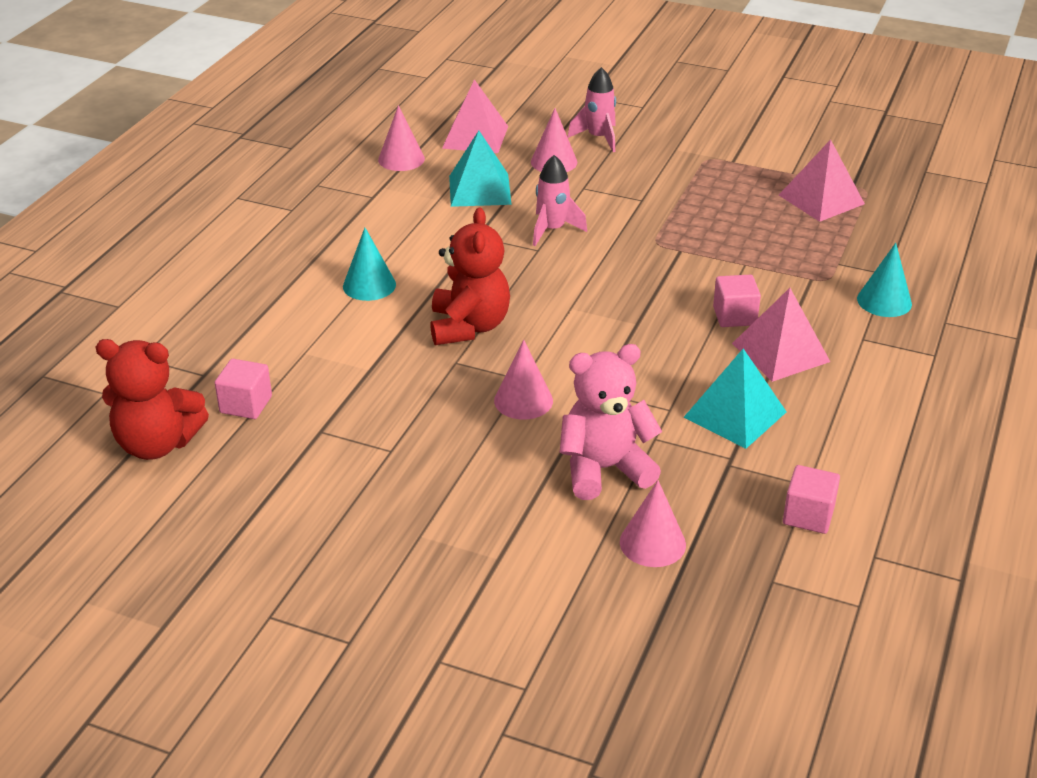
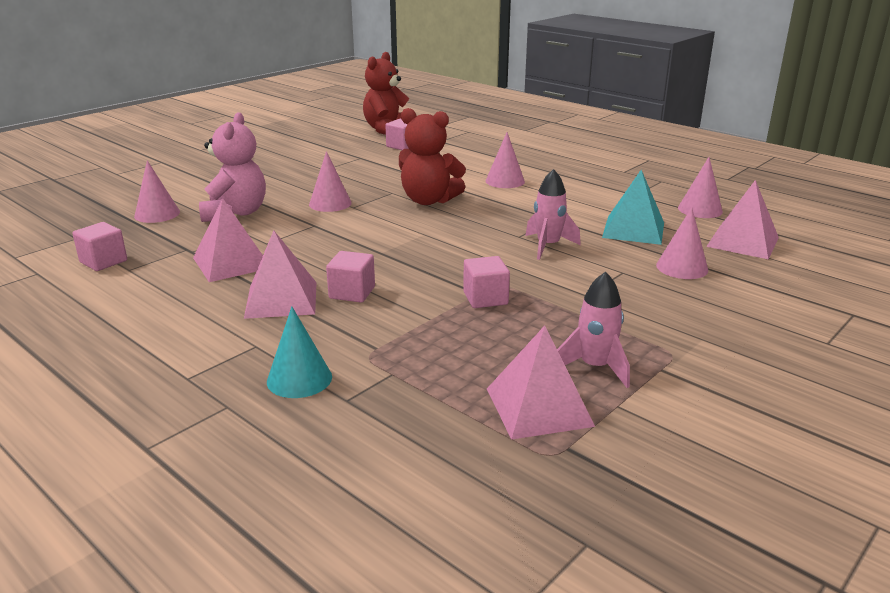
camera: 110 degrees right, 10 degrees down
(369, 285) = (505, 181): turquoise cone -> pink cone
(598, 138) = (736, 299): pink rocket -> pink rocket (595, 367)
(687, 245) = (485, 298): none -> pink cube
(735, 414) = (231, 263): turquoise pyramid -> pink pyramid

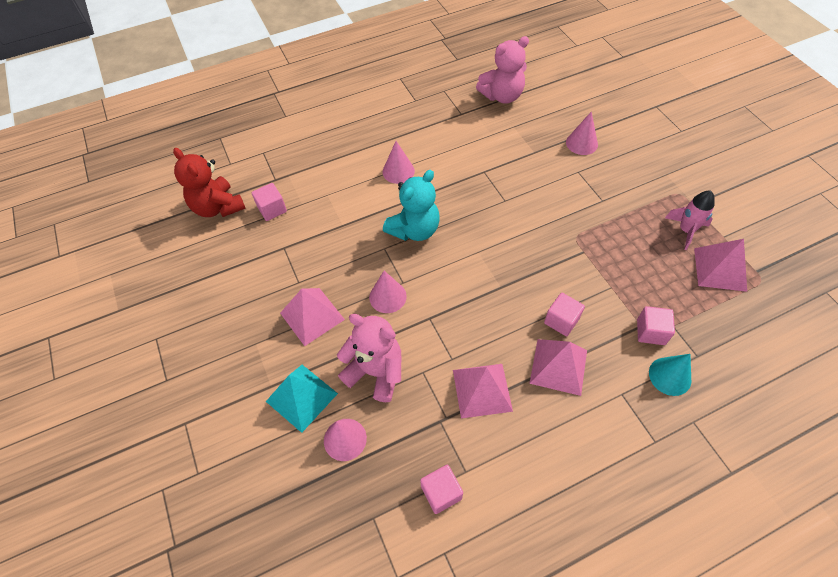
camera: 65 degrees left, 30 degrees up
(428, 200) = (414, 230): red teddy bear -> turquoise teddy bear
(485, 298) = (592, 250): pink cube -> pink cube (650, 332)
(548, 246) = (527, 191): pink rocket -> none
(633, 230) = (519, 140): turquoise pyramid -> turquoise pyramid (301, 397)
(700, 209) = (502, 96): pink cone -> pink teddy bear
(743, 242) = (557, 101): pink pyramid -> pink pyramid (312, 316)

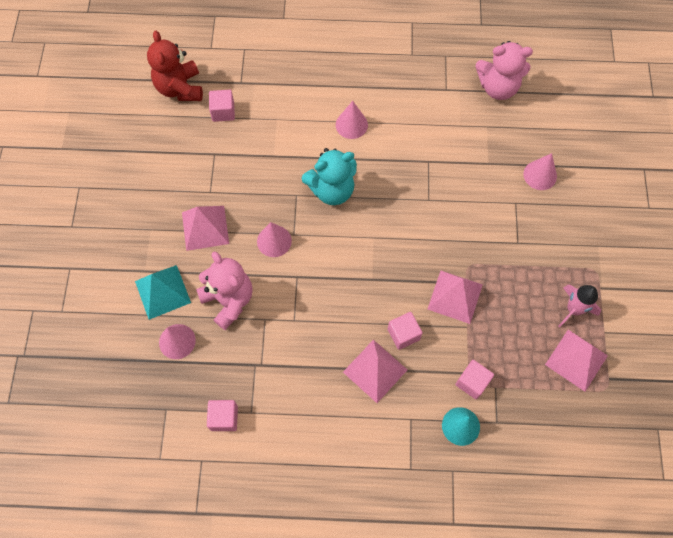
camera: 25 degrees right, 10 degrees up
(482, 390) = (302, 358): pink pyramid -> pink pyramid (455, 296)

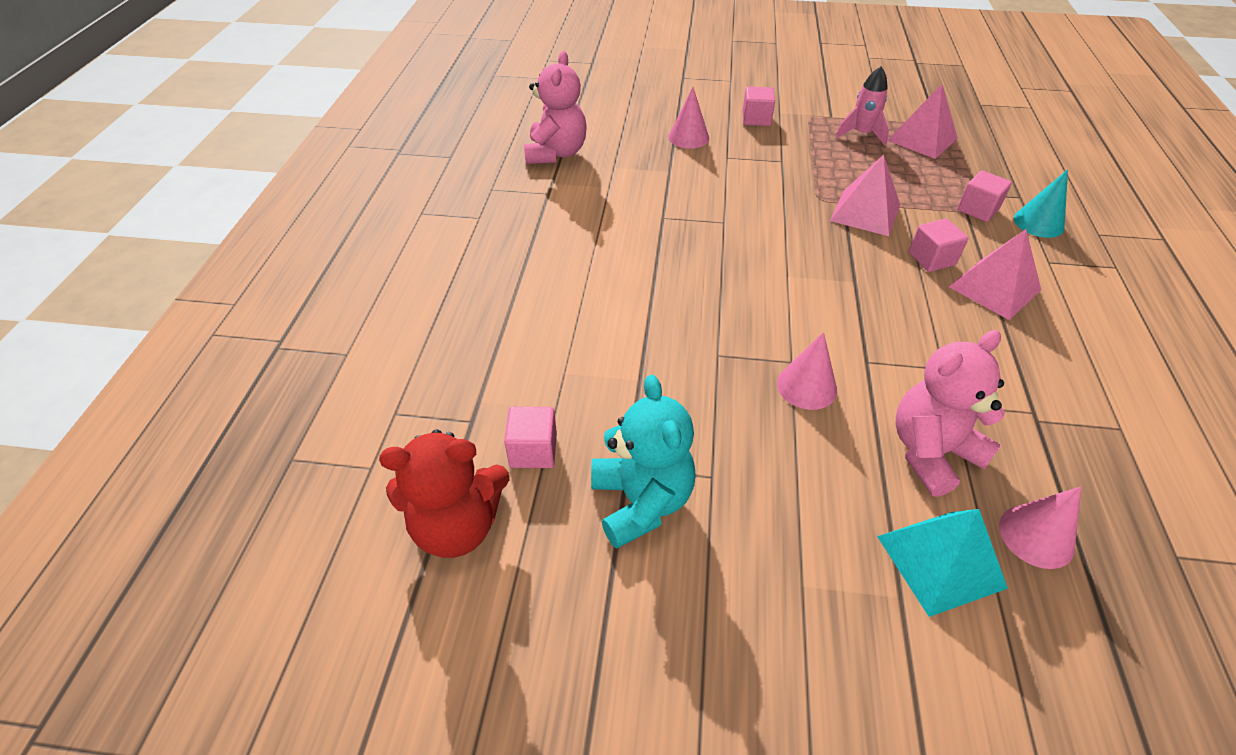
camera: 85 degrees left, 20 degrees down
(205, 228) = (790, 485): pink pyramid -> none
(224, 418) = (1148, 465): pink cube -> pink cube (756, 119)
(332, 190) = (708, 313): turquoise teddy bear -> turquoise teddy bear (641, 502)
(351, 124) = (591, 284): pink cone -> none

